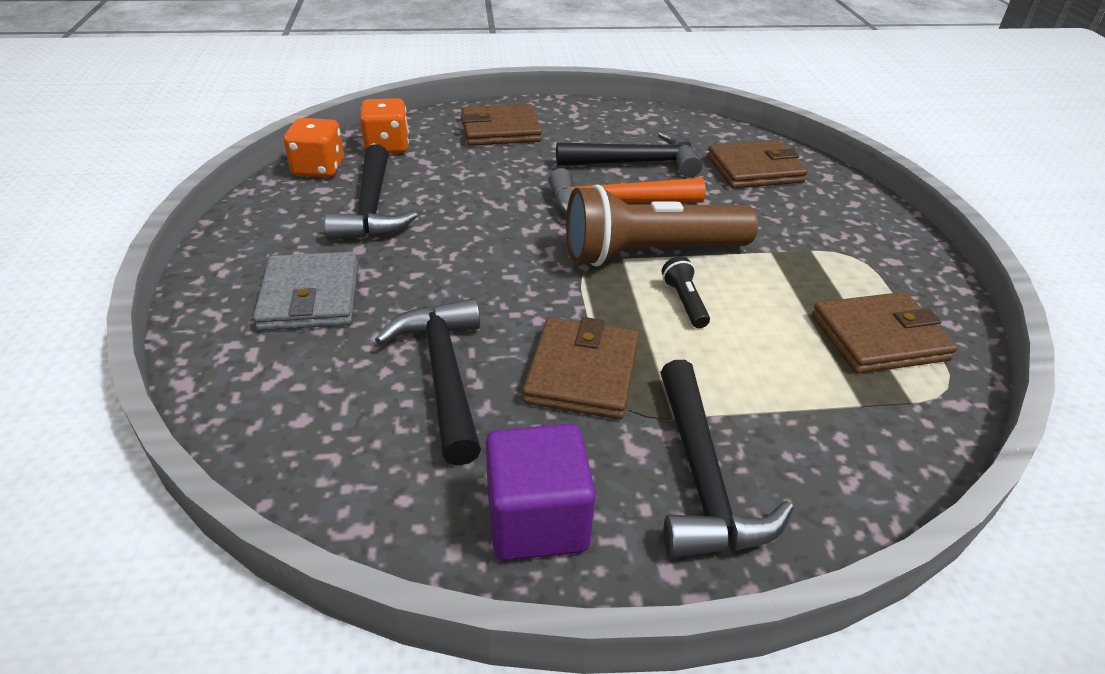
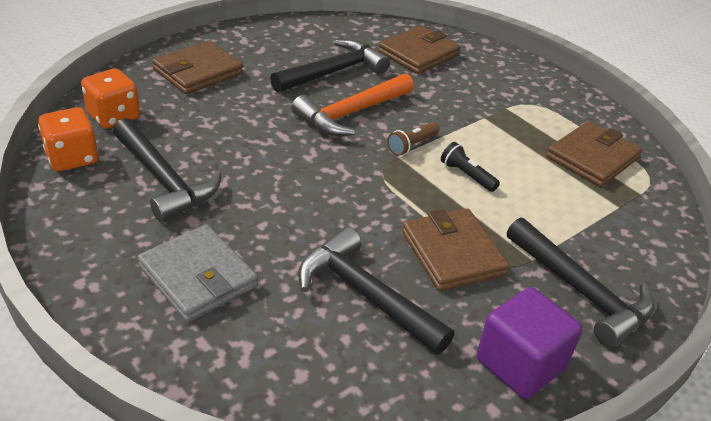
camera: 35 degrees left, 0 degrees up
(650, 253) = (412, 145): brown flashlight -> brown flashlight, size x0.40

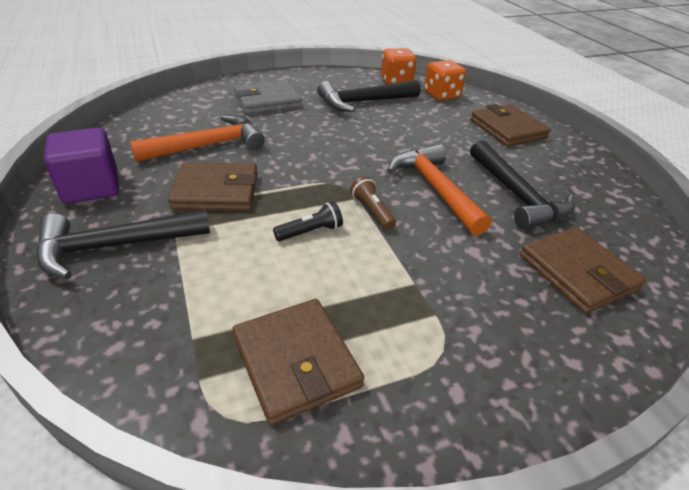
camera: 110 degrees right, 0 degrees up
(366, 294) = (208, 146): black hammer -> orange hammer

